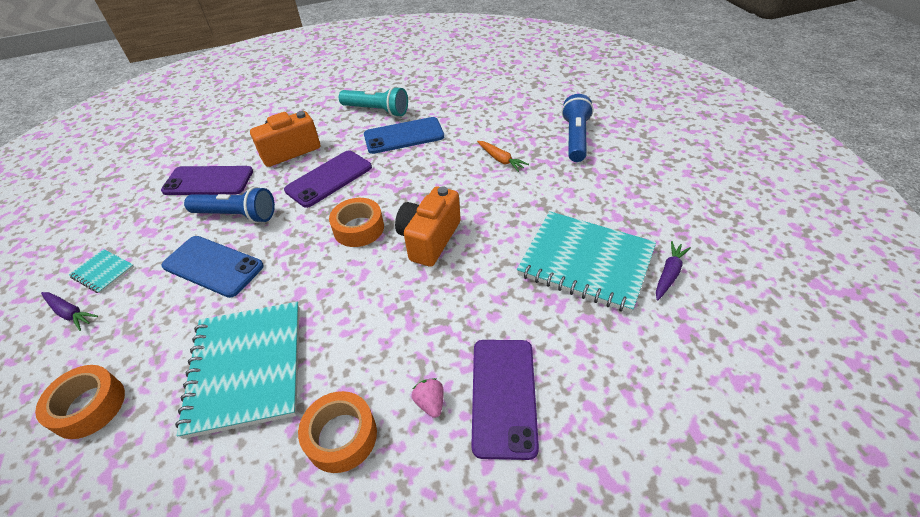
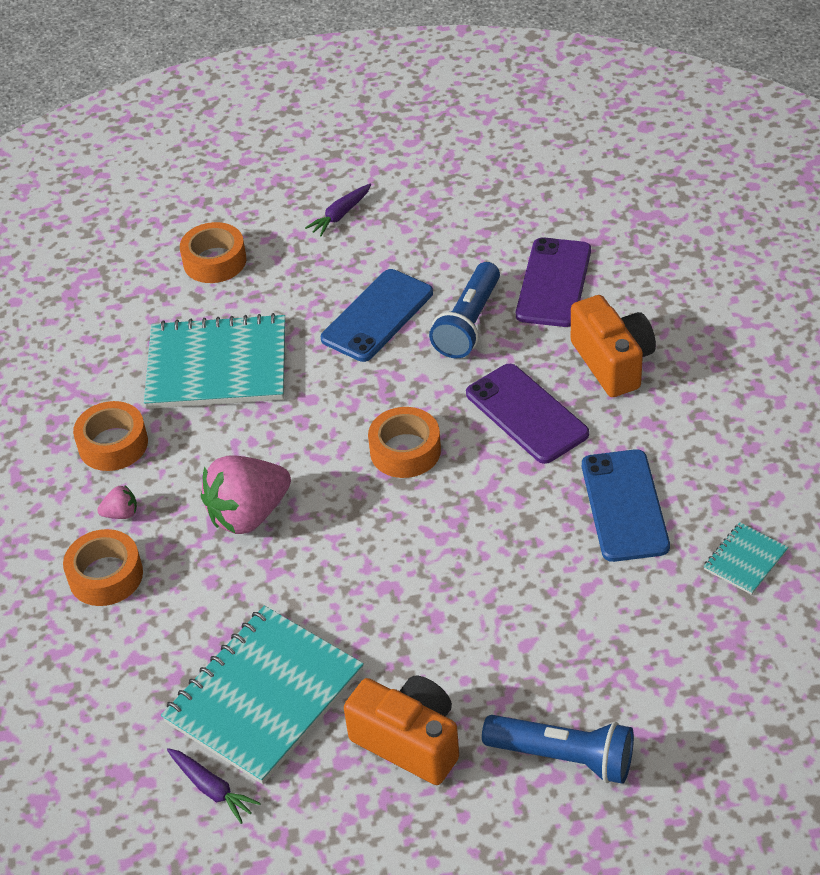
camera: 100 degrees right, 0 degrees up
(103, 272) = (397, 224): turquoise notebook -> turquoise notebook (745, 560)
(376, 110) = (716, 469): turquoise flashlight -> none
(423, 306) = (248, 514): none -> pink strawberry
(429, 239) = (361, 526): orange camera -> orange camera (409, 741)
(501, 160) = (524, 633): orange carrot -> none
(503, 396) = (106, 576): purple phone -> orange tape

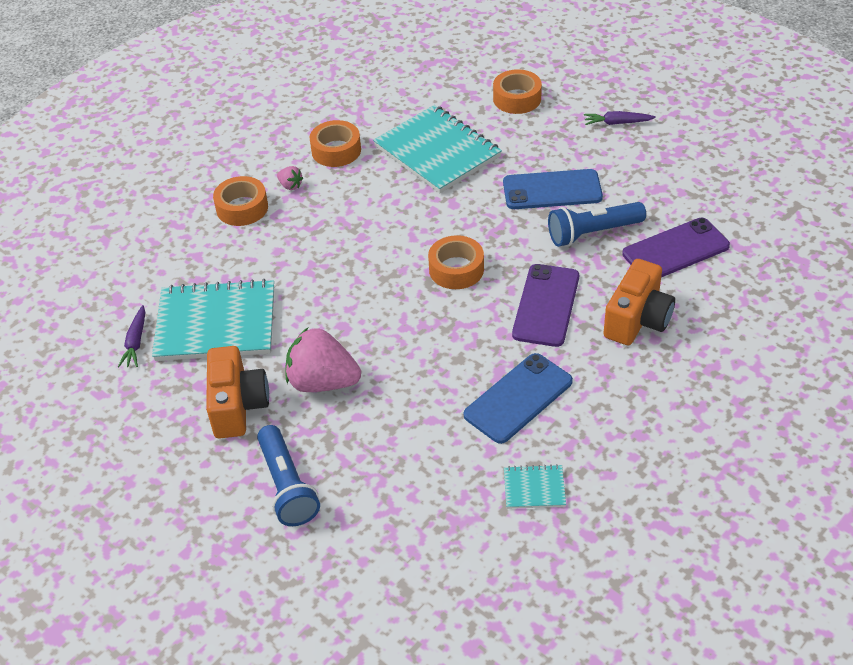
camera: 50 degrees right, 0 degrees up
(248, 514) = (340, 235): pink strawberry -> pink strawberry (322, 382)

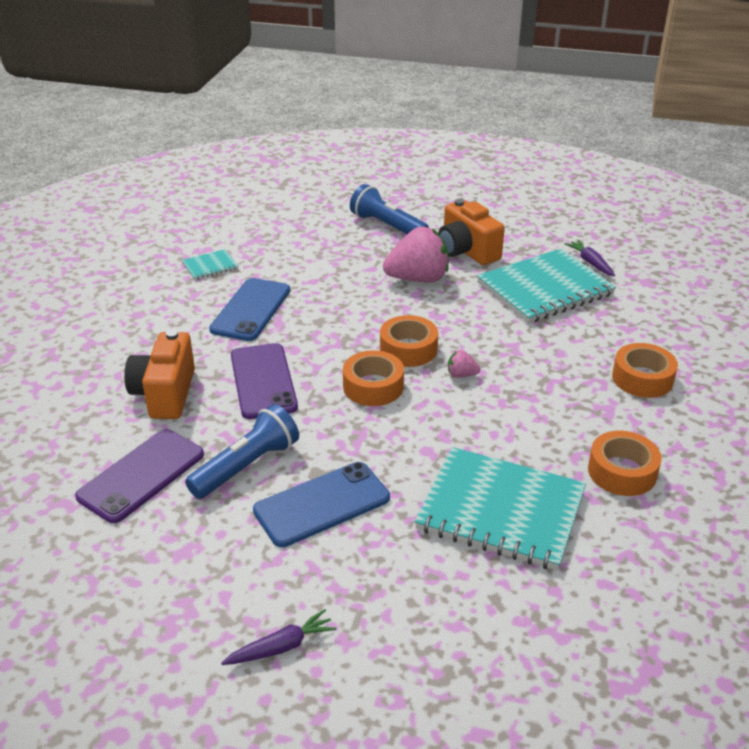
camera: 150 degrees right, 10 degrees down
(290, 185) = (623, 415): pink strawberry -> pink strawberry (461, 375)
(517, 98) = (459, 641): orange tape -> orange tape (408, 349)

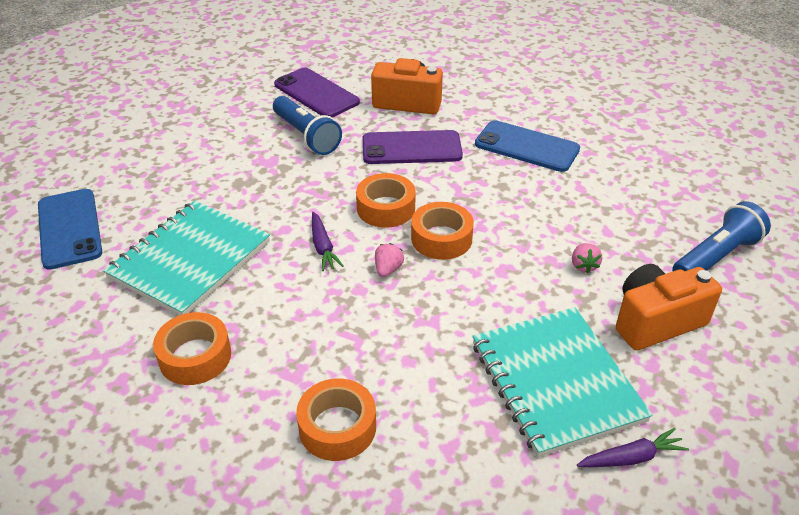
camera: 100 degrees right, 5 degrees up
(210, 266) = (608, 126): turquoise notebook -> none
(281, 646) = (132, 142): purple carrot -> purple carrot (323, 247)
(322, 504) = (248, 167): blue phone -> blue phone (69, 228)
(418, 279) = (583, 266): pink strawberry -> pink strawberry, size x0.43

